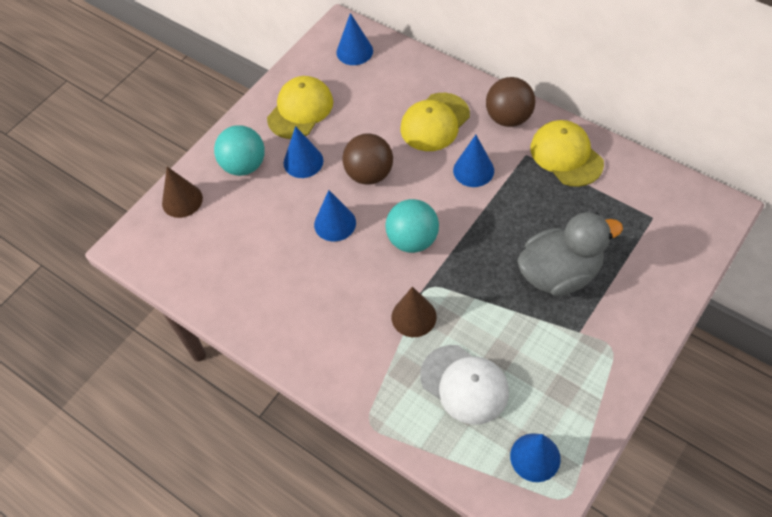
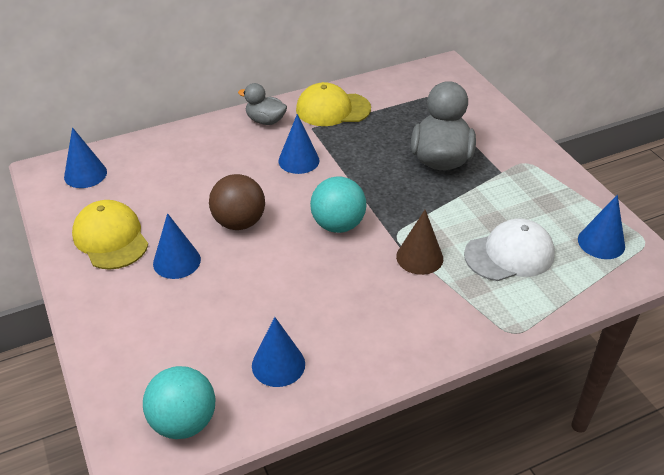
camera: 65 degrees left, 15 degrees down
(182, 200) = (124, 381): brown cone -> none
(244, 165) = (133, 308): turquoise ball -> turquoise ball (184, 422)
(335, 223) = (273, 268): blue cone -> blue cone (278, 364)
(435, 122) = (225, 160): yellow cap -> none
(508, 118) = (265, 121): brown ball -> grey duck

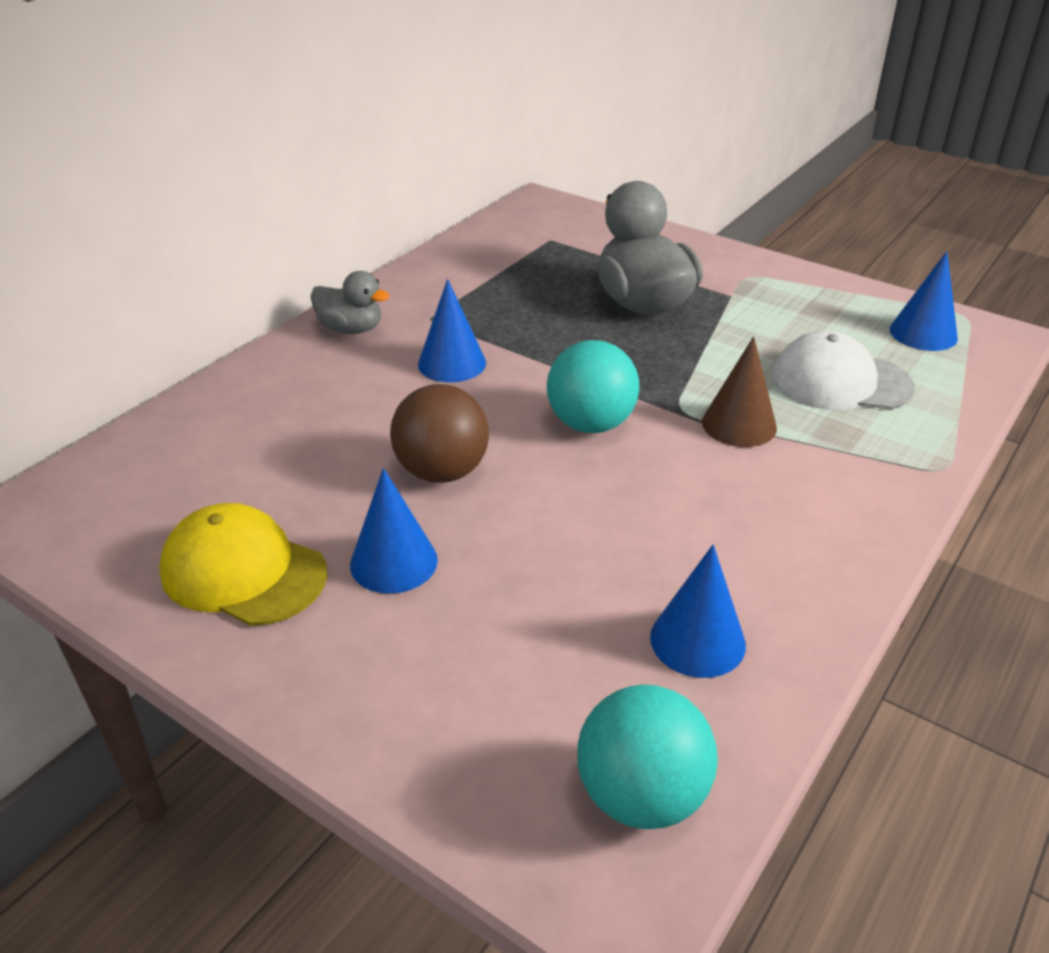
camera: 30 degrees left, 5 degrees down
(85, 174) = (105, 494): blue cone -> none
(265, 121) = (351, 329): grey duck -> grey duck turned 150 degrees counterclockwise
(332, 109) = (437, 288): yellow cap -> none
(509, 254) = (840, 381): white cap -> white cap turned 120 degrees counterclockwise

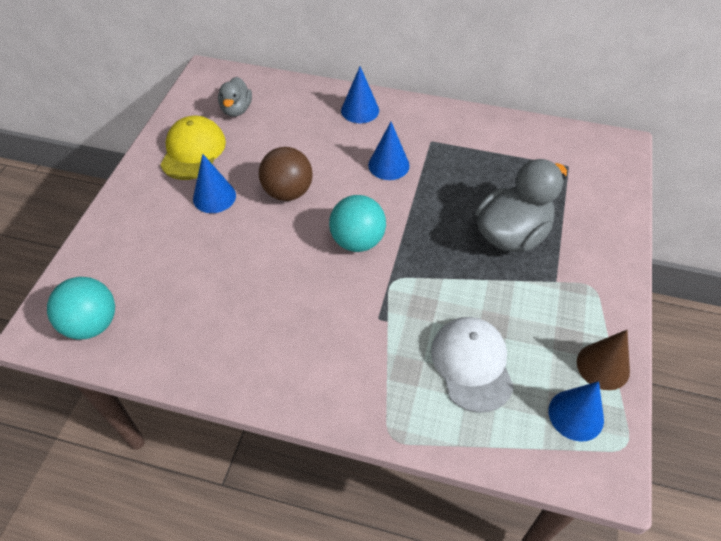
camera: 70 degrees right, 15 degrees up
(351, 329) = (400, 114): grey duck -> grey duck (236, 109)
(697, 640) = (192, 327): blue cone -> blue cone (360, 110)
(739, 424) = (390, 313): brown cone -> brown cone (603, 366)

